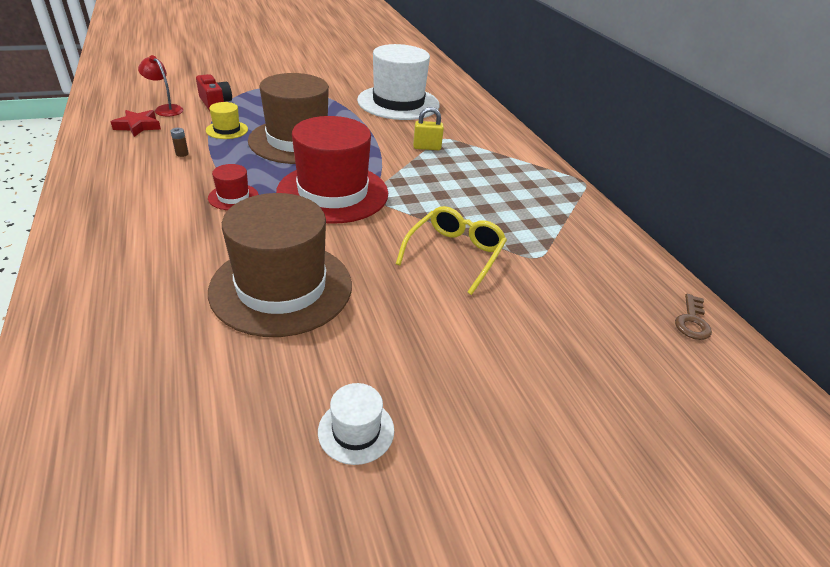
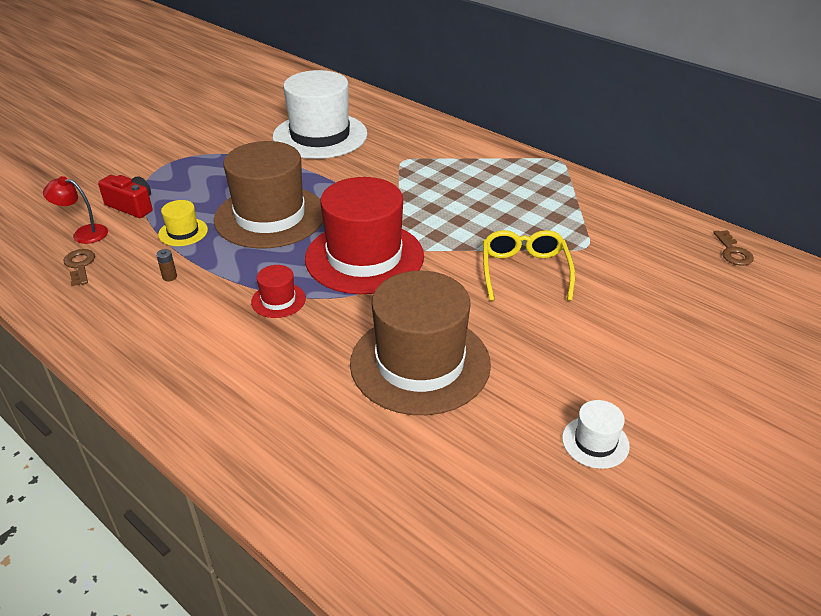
camera: 25 degrees left, 0 degrees up
(138, 126) = (80, 265): red star -> brown key
(427, 147) = (398, 176): yellow padlock -> none

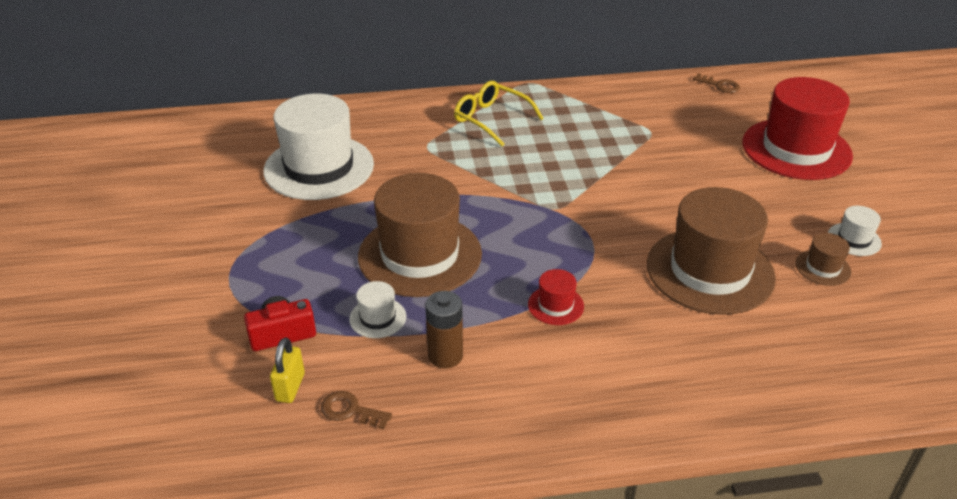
camera: 50 degrees left, 0 degrees up
(83, 233) = (290, 387): red lamp -> yellow padlock
(169, 277) = (445, 356): brown battery -> brown battery, size x2.14
(183, 232) = (378, 318): yellow hat -> white hat
(364, 257) = (546, 233): red hat -> red hat (796, 149)
(515, 436) = (823, 268): none -> brown hat
(524, 271) = (651, 171): yellow glasses -> yellow glasses (491, 119)

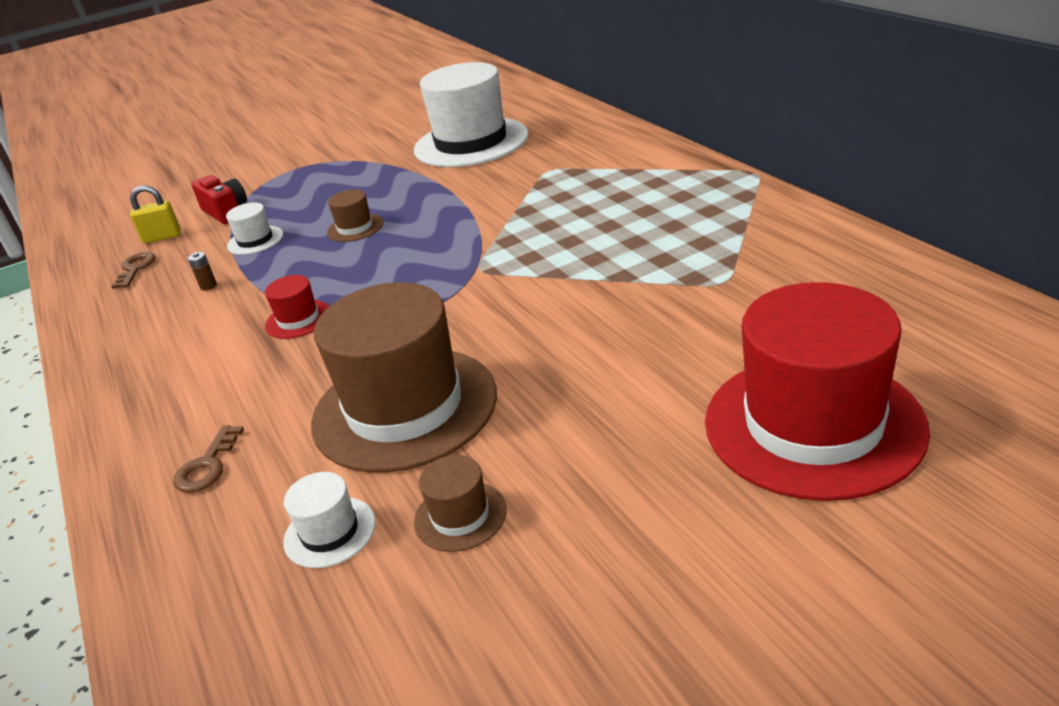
camera: 75 degrees right, 5 degrees down
(420, 255) = (355, 228): brown hat -> brown hat, size x0.42
(445, 356) = (208, 286): brown battery -> brown battery, size x0.47
(491, 119) = (639, 181): yellow glasses -> none
(720, 85) = (948, 302): brown key -> brown key (207, 466)
(854, 239) = (562, 542): white hat -> white hat (330, 532)

